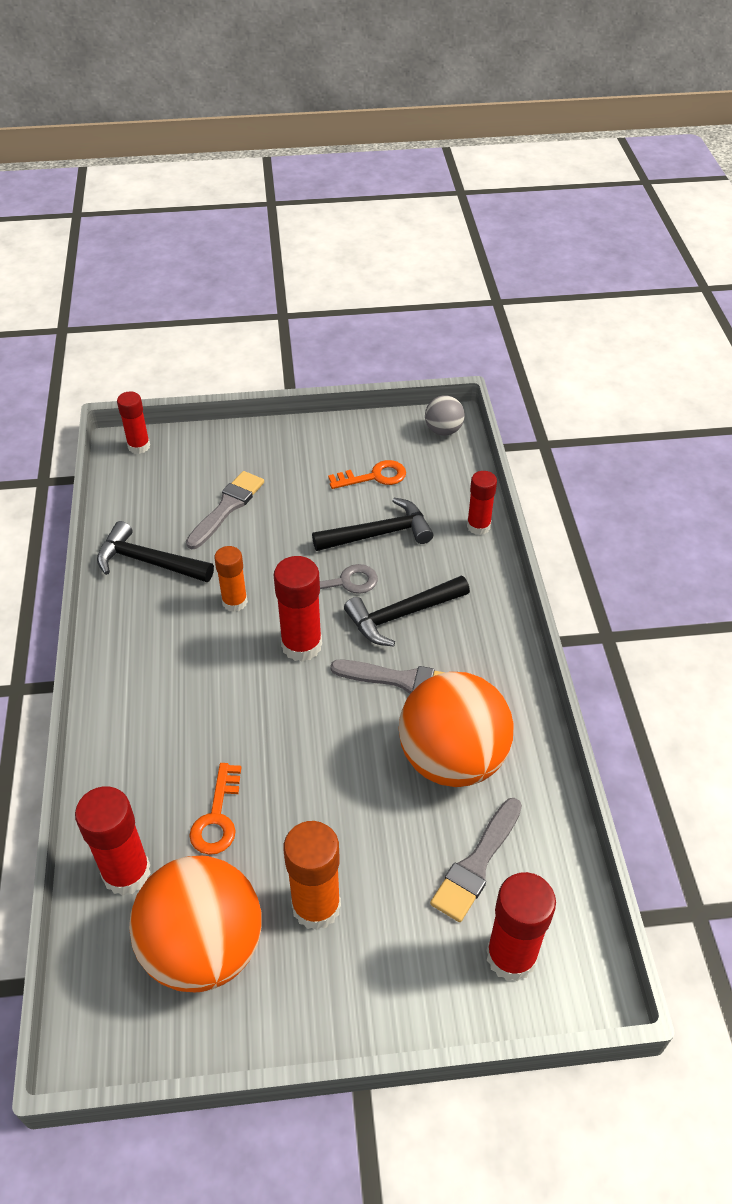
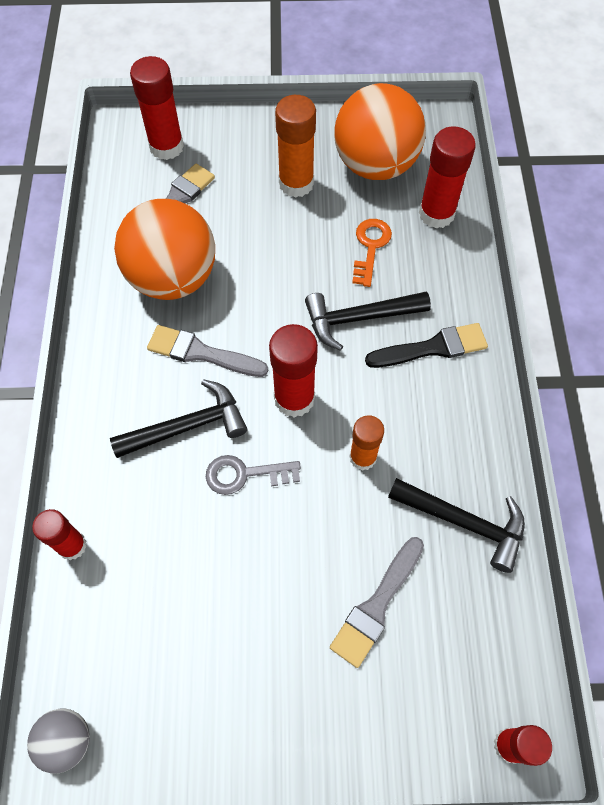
camera: 175 degrees left, 15 degrees up
(156, 703) = (432, 348): none -> black brush
(374, 476) = (183, 648): orange key -> none
(379, 534) = (193, 543): black hammer -> black hammer (359, 318)

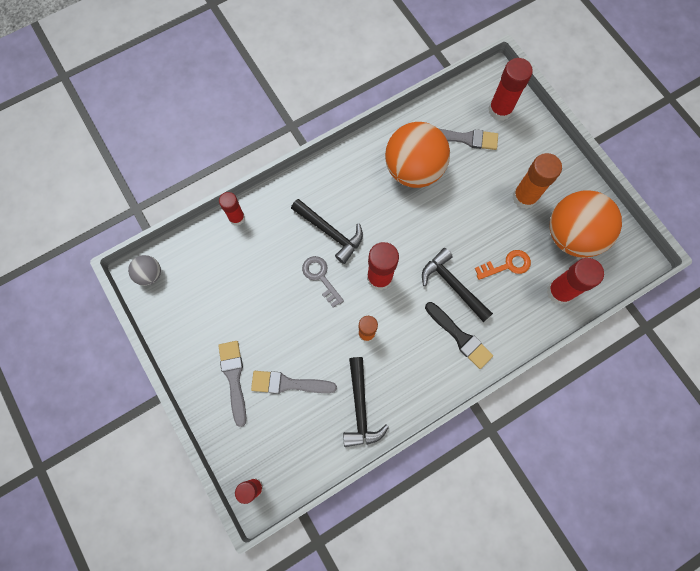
camera: 60 degrees right, 10 degrees up
(201, 353) = (377, 213): grey brush -> grey brush (234, 378)

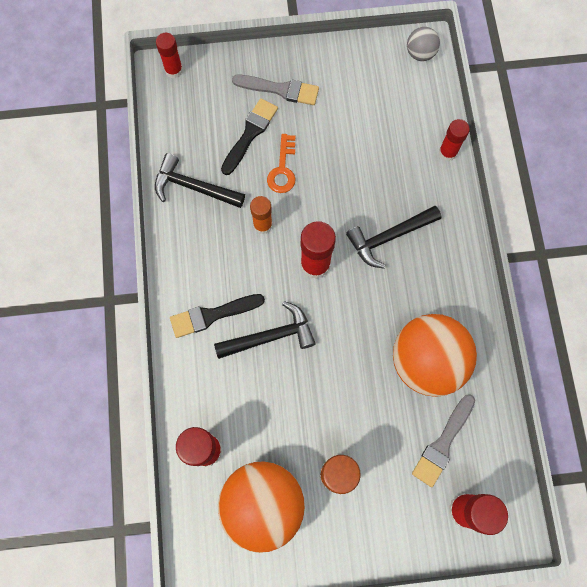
camera: 115 degrees right, 0 degrees up
(288, 384) = (250, 134): grey brush -> black brush
(320, 277) = (343, 206): grey key -> none
(507, 265) = (264, 408): orange key -> orange key (283, 169)

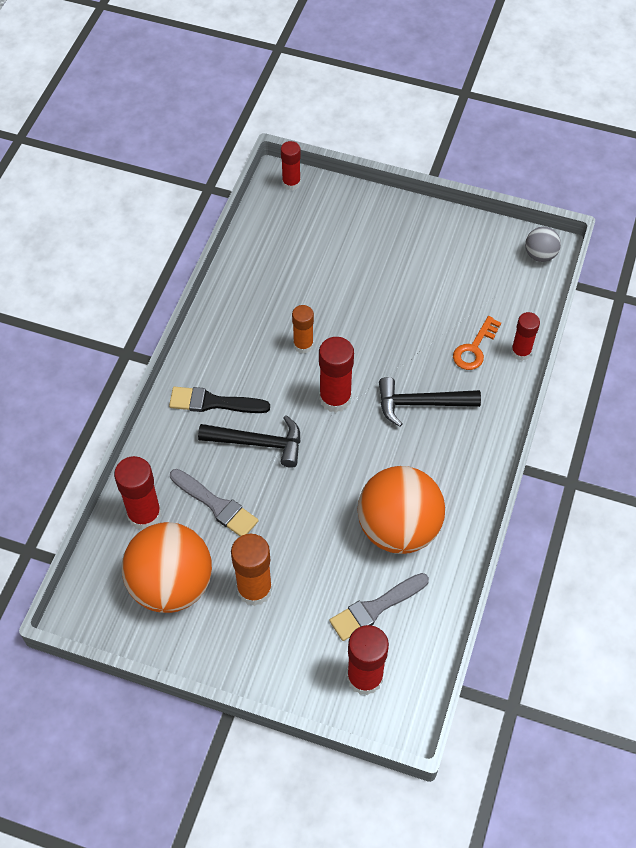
camera: 25 degrees right, 15 degrees down
(194, 187) = (256, 288): black hammer -> none
(250, 134) = (334, 263): black brush -> none
(280, 89) = (383, 236): grey brush -> grey brush (216, 505)
(283, 169) = (348, 304): orange key -> orange key (474, 348)

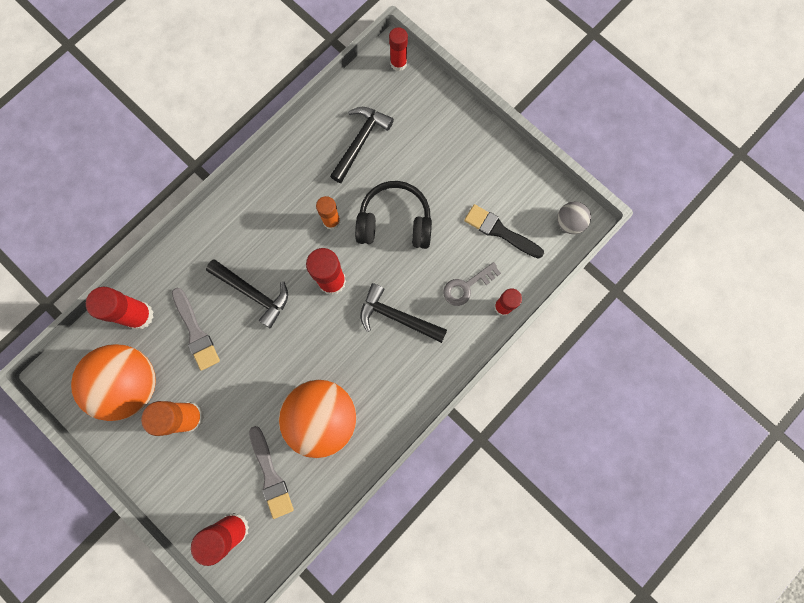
camera: 25 degrees right, 20 degrees up
(213, 402) = (237, 242): black brush -> black brush (500, 231)
(292, 264) = (360, 142): none -> black hammer
(369, 321) = (394, 222): none -> black headphones
(375, 608) = (270, 476): grey brush -> grey brush turned 105 degrees counterclockwise
(474, 348) = (466, 286): orange key -> grey key

